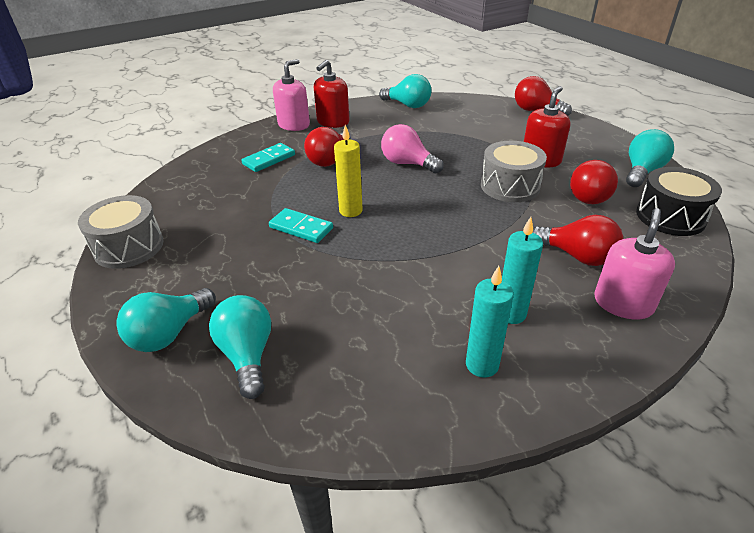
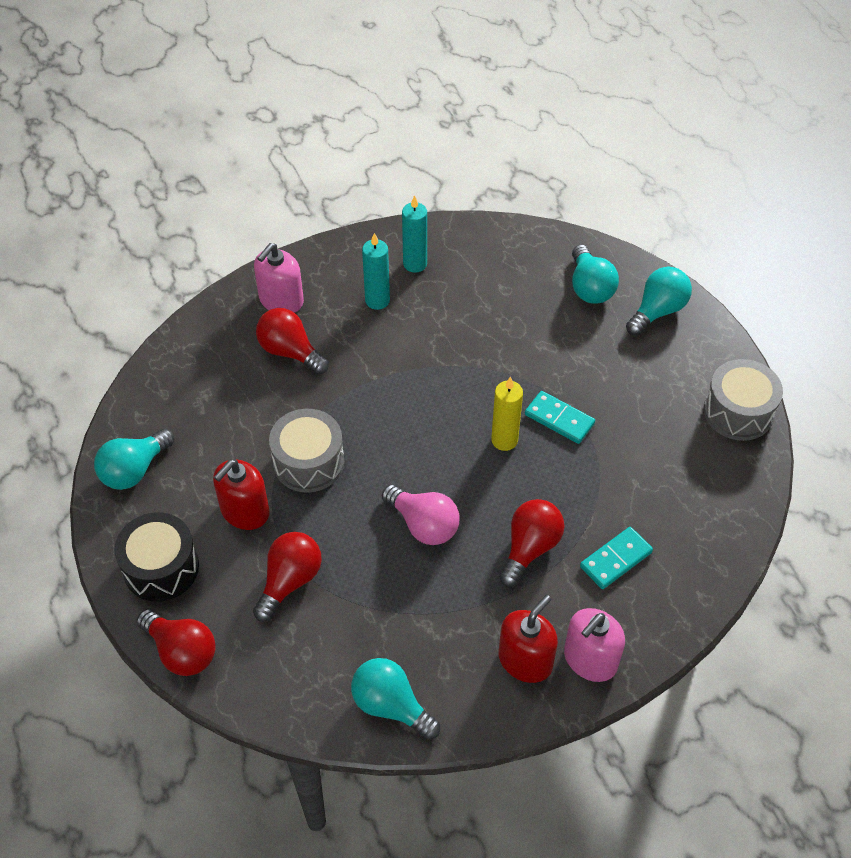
camera: 175 degrees left, 15 degrees up
(589, 195) = (226, 434): red light bulb -> red light bulb (290, 581)
(670, 216) = (163, 391): black drum -> black drum (161, 568)

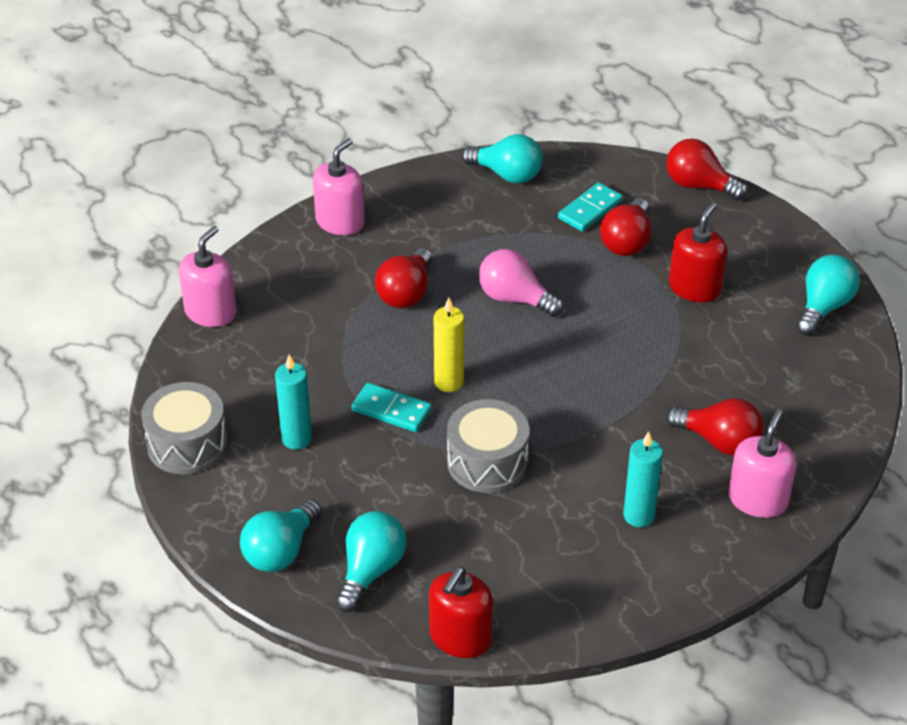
camera: 170 degrees right, 10 degrees down
(161, 568) = (750, 237): black drum -> none
(308, 462) = (650, 336): grey drum -> grey drum (487, 462)
(415, 264) = (607, 571): turquoise candle -> turquoise candle (296, 439)
(525, 660) = (397, 214): red soap dispenser -> red soap dispenser (460, 637)
(589, 287) = (371, 570): turquoise light bulb -> turquoise light bulb turned 45 degrees clockwise
(616, 560) = (321, 294): turquoise domino -> turquoise domino (590, 209)
(727, 553) = (210, 312): none -> pink soap dispenser

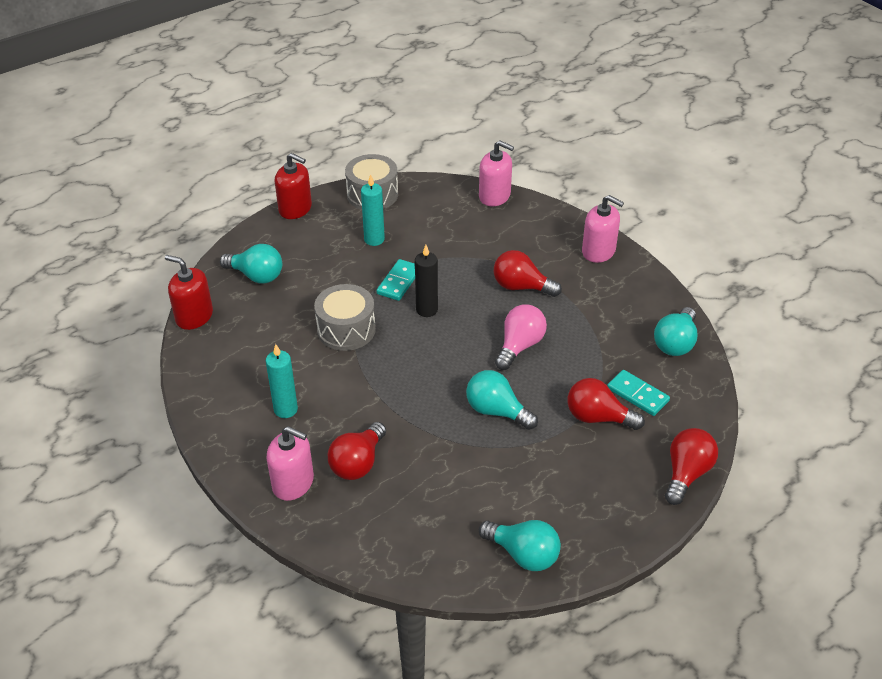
camera: 90 degrees right, 0 degrees up
(280, 551) = (278, 237): turquoise light bulb -> turquoise light bulb (496, 411)
(449, 382) = (427, 310): yellow candle -> black candle
(695, 288) = (542, 460): red soap dispenser -> red soap dispenser (295, 209)

